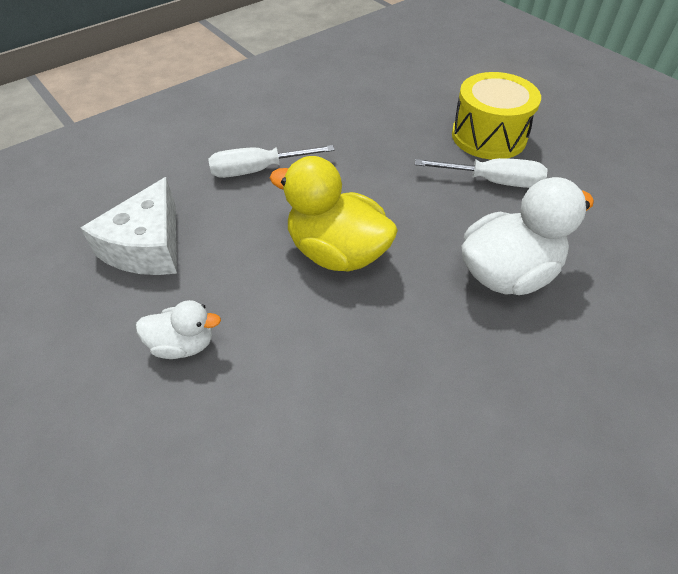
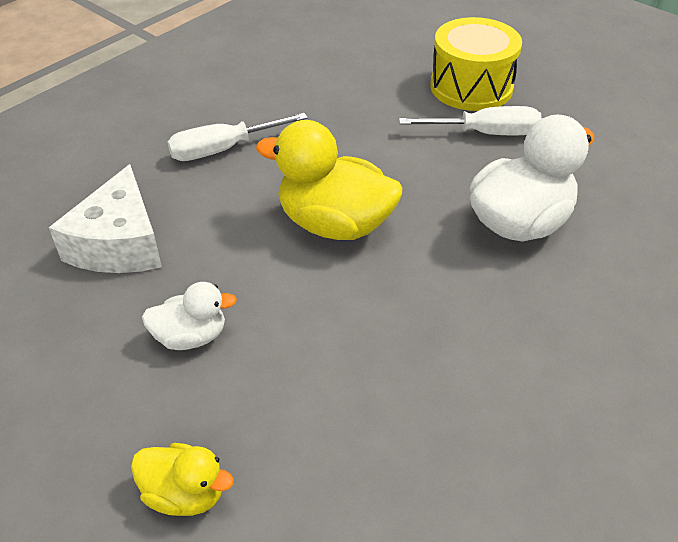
camera: 10 degrees left, 5 degrees down
(135, 505) = (185, 494): none -> yellow duck

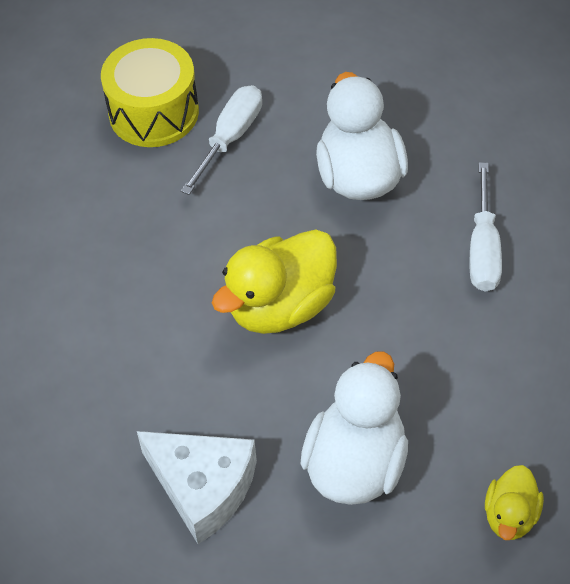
camera: 60 degrees left, 10 degrees up
(185, 494) = (510, 516): yellow duck -> yellow duck turned 150 degrees clockwise
(191, 337) = (356, 464): white duck -> white duck, size x1.82
(224, 149) = (113, 354): white screwdriver -> white screwdriver (483, 248)

